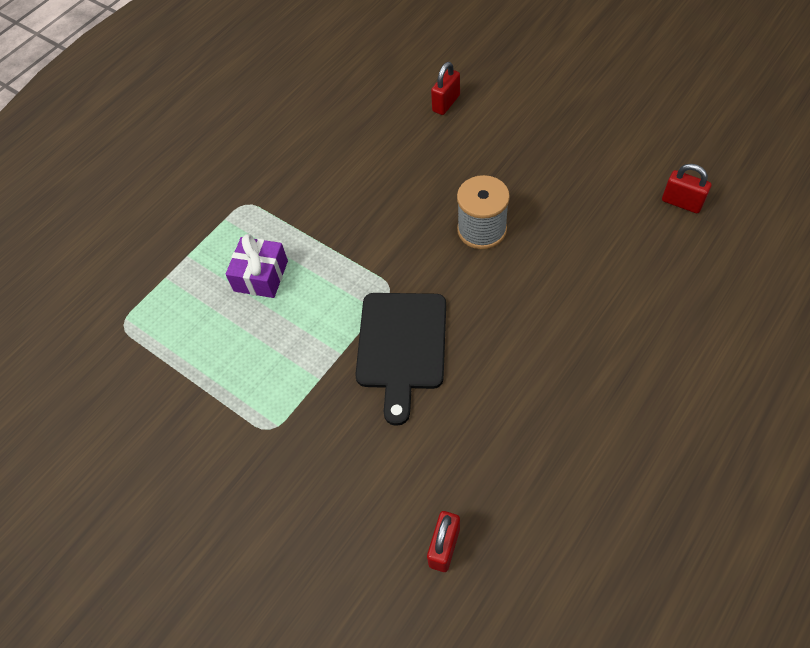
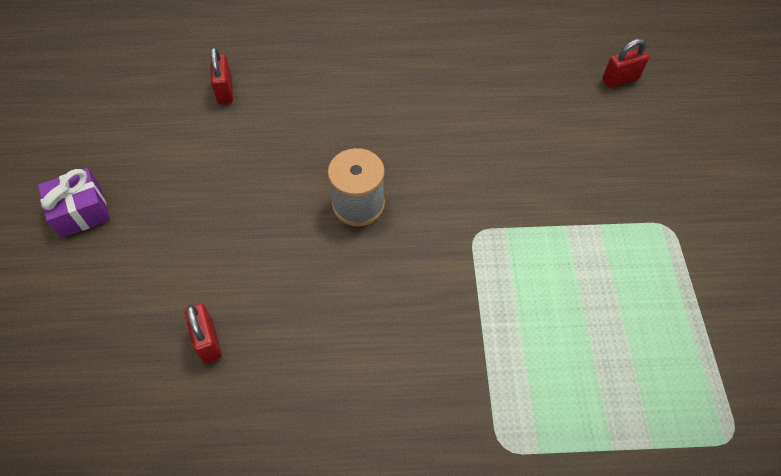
camera: 135 degrees left, 0 degrees up
(261, 276) = (563, 350): purple gift -> purple gift (81, 211)
(401, 346) = (518, 189): black cutting board -> none
(446, 103) = (208, 341): red padlock -> red padlock turned 75 degrees clockwise

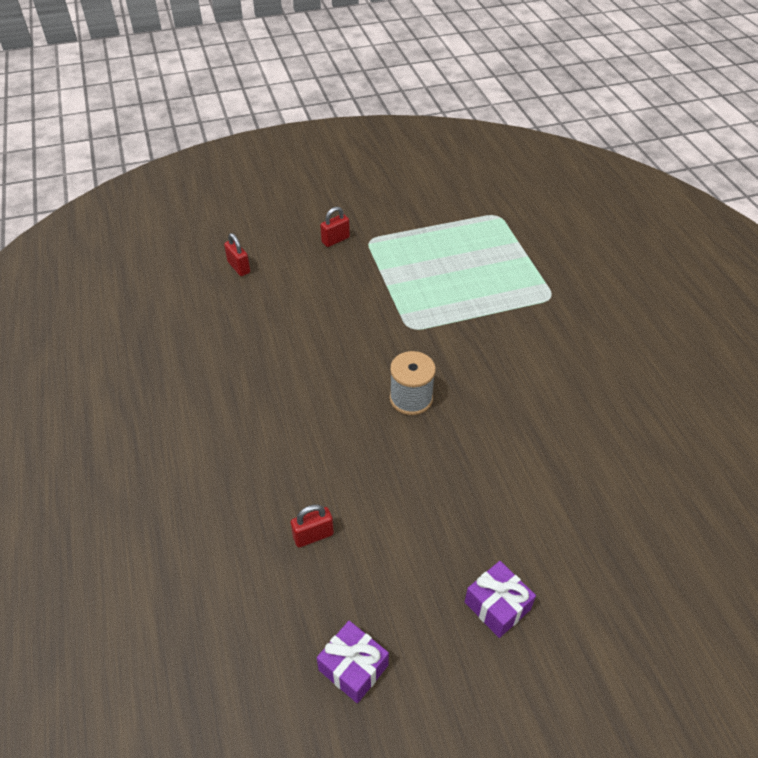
camera: 105 degrees left, 10 degrees down
(93, 96) = (353, 667): none -> purple gift
(208, 341) = (564, 459): red padlock -> red padlock (335, 240)

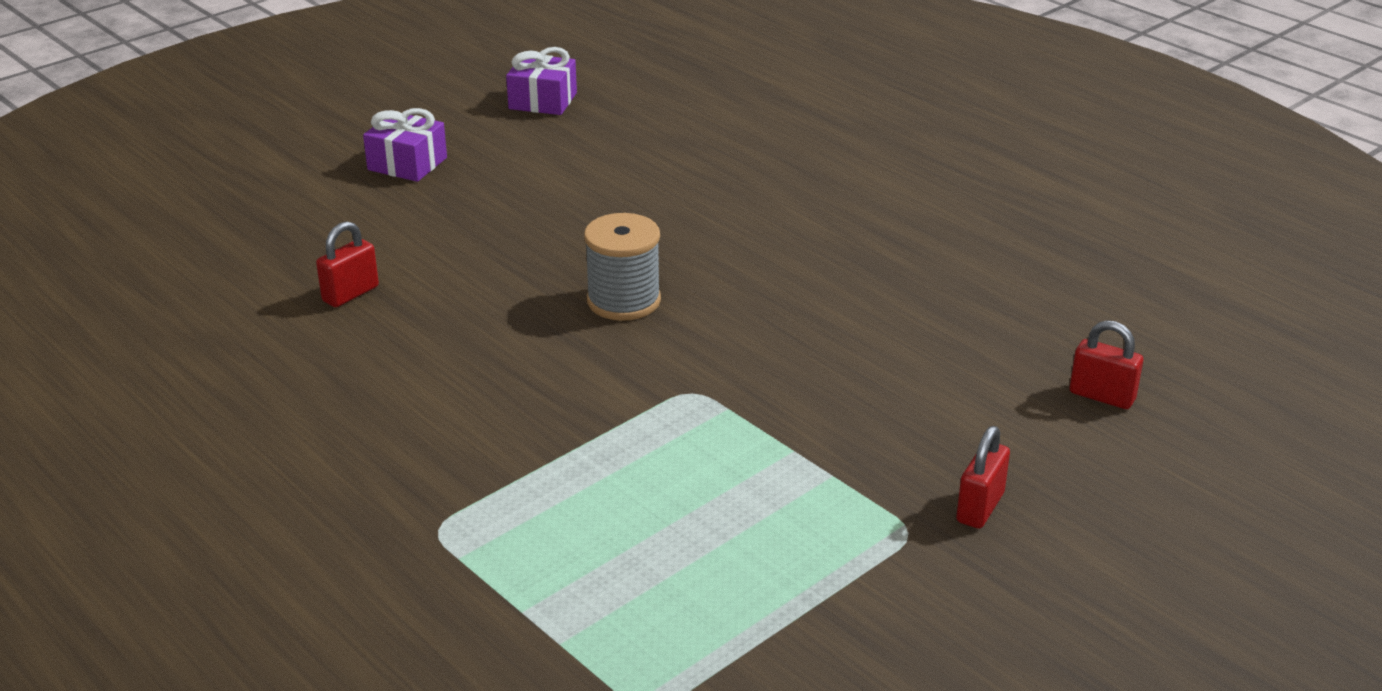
camera: 155 degrees right, 15 degrees down
(313, 535) = (655, 158): red padlock -> red padlock (350, 294)

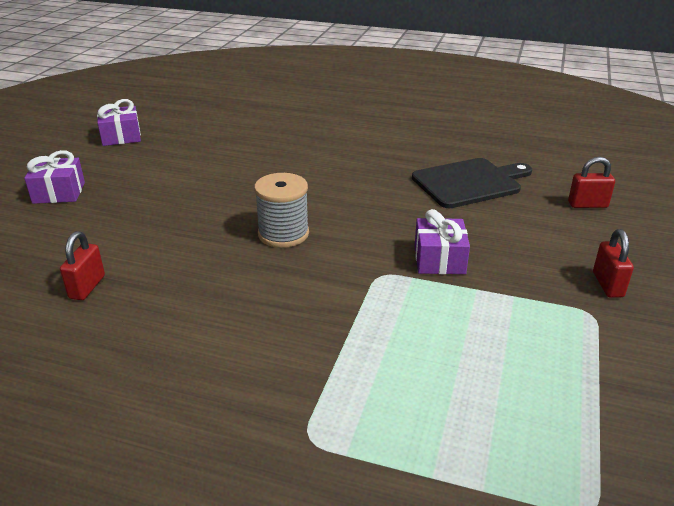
camera: 30 degrees left, 0 degrees up
(788, 398) = (439, 259): none -> purple gift
(958, 308) = (469, 183): none -> black cutting board

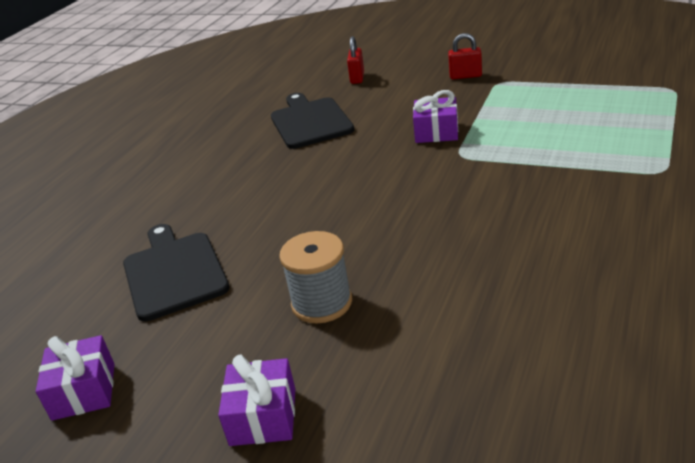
camera: 80 degrees left, 0 degrees up
(87, 287) = (500, 324): red padlock -> none
(229, 147) = (174, 272): none -> black cutting board
(283, 234) = (392, 209): grey spool -> grey spool (322, 303)

